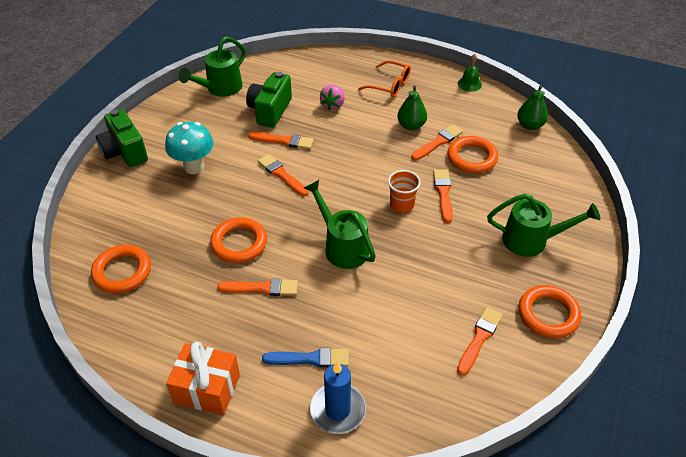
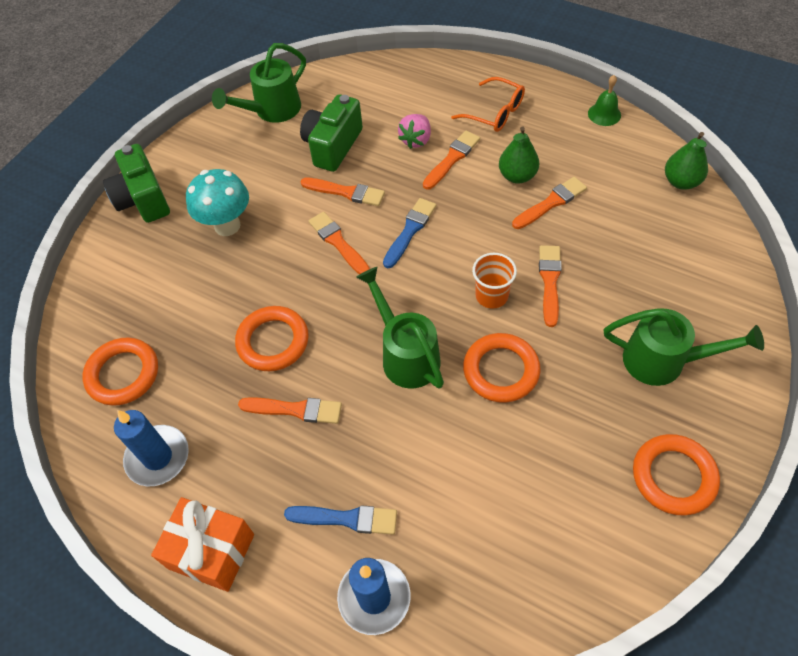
camera: 10 degrees right, 10 degrees up
(157, 327) = (158, 457): none -> blue candle
(335, 164) = (410, 231): none -> blue brush
(472, 158) = (595, 229): orange ring -> orange ring (501, 370)
(479, 338) = (574, 506): orange brush -> orange brush (452, 159)

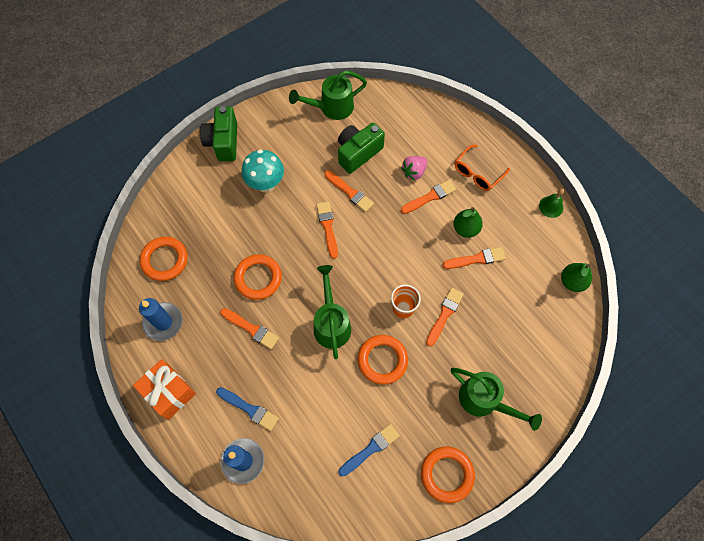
camera: 20 degrees right, 10 degrees up
(410, 231) = (376, 239): blue brush -> blue brush (370, 449)
(495, 113) = (477, 173): orange glasses -> orange glasses turned 75 degrees clockwise

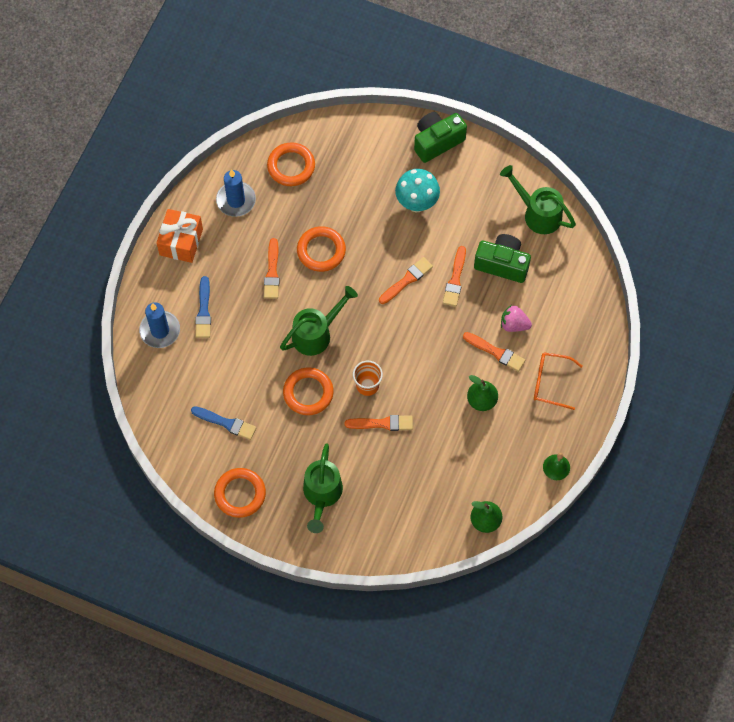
camera: 60 degrees right, 0 degrees up
(476, 259) = (456, 425): orange brush -> none

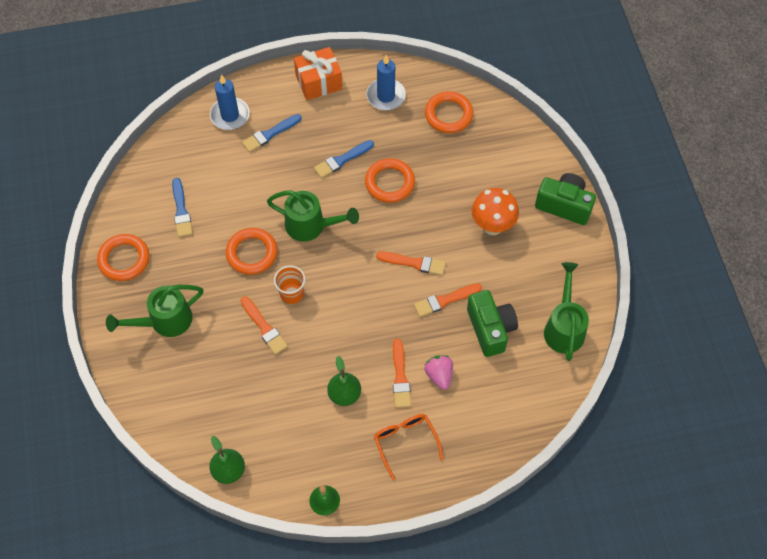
camera: 55 degrees right, 5 degrees down
(272, 272) = (342, 160): orange brush -> blue brush
(416, 203) = (492, 226): turquoise mushroom -> orange mushroom

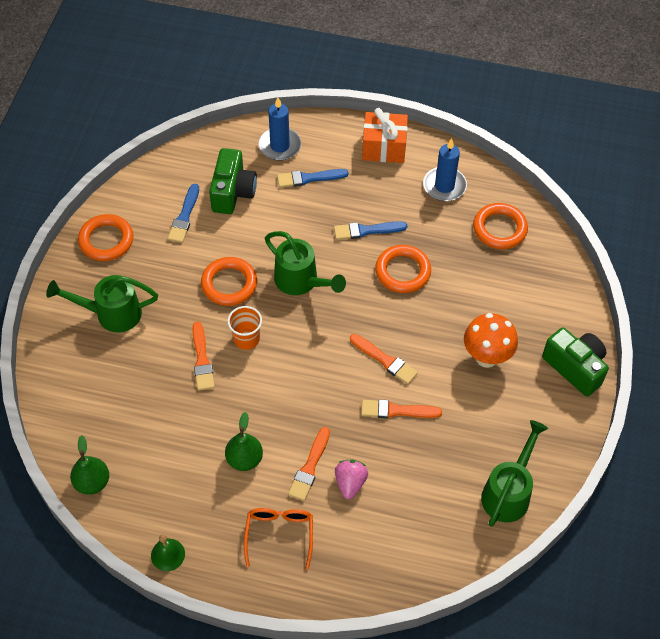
camera: 25 degrees right, 5 degrees down
(490, 329) = (429, 460): green camera -> green camera (233, 192)

